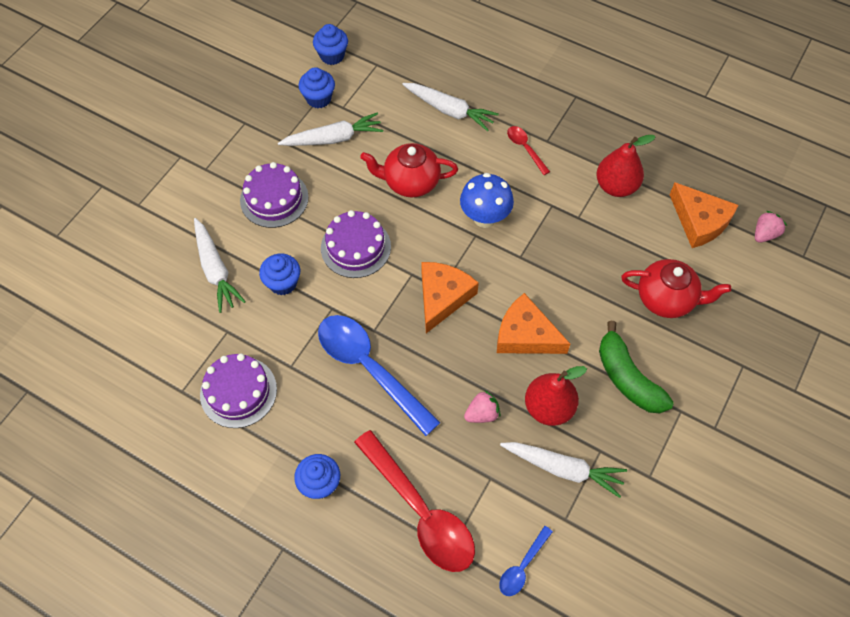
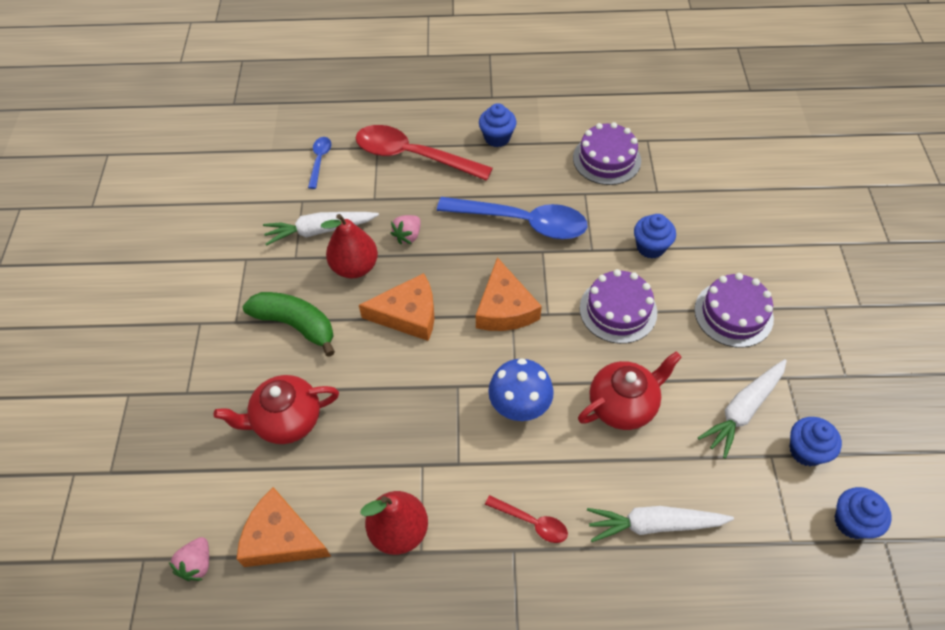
camera: 150 degrees right, 5 degrees down
(215, 269) = (715, 228): white carrot -> none

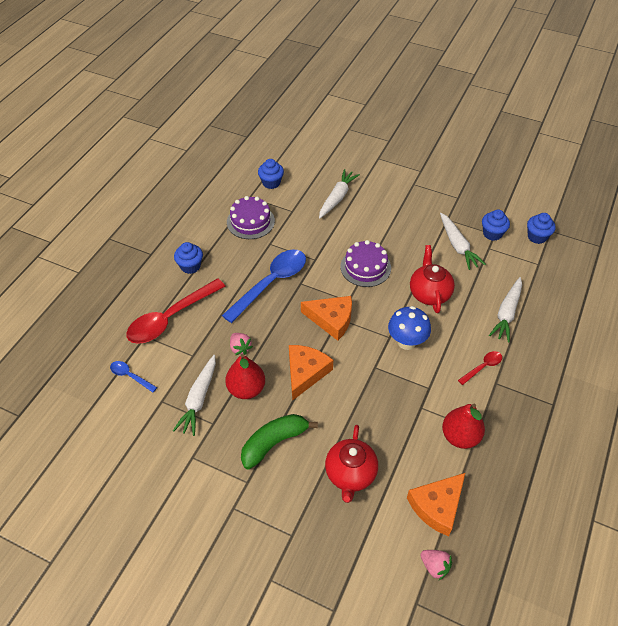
camera: 65 degrees left, 5 degrees down
(650, 247) = (330, 233): blue cupcake -> blue cupcake (271, 183)
(719, 228) = (337, 198): none -> white carrot
(733, 314) = (397, 220): purple cake -> none

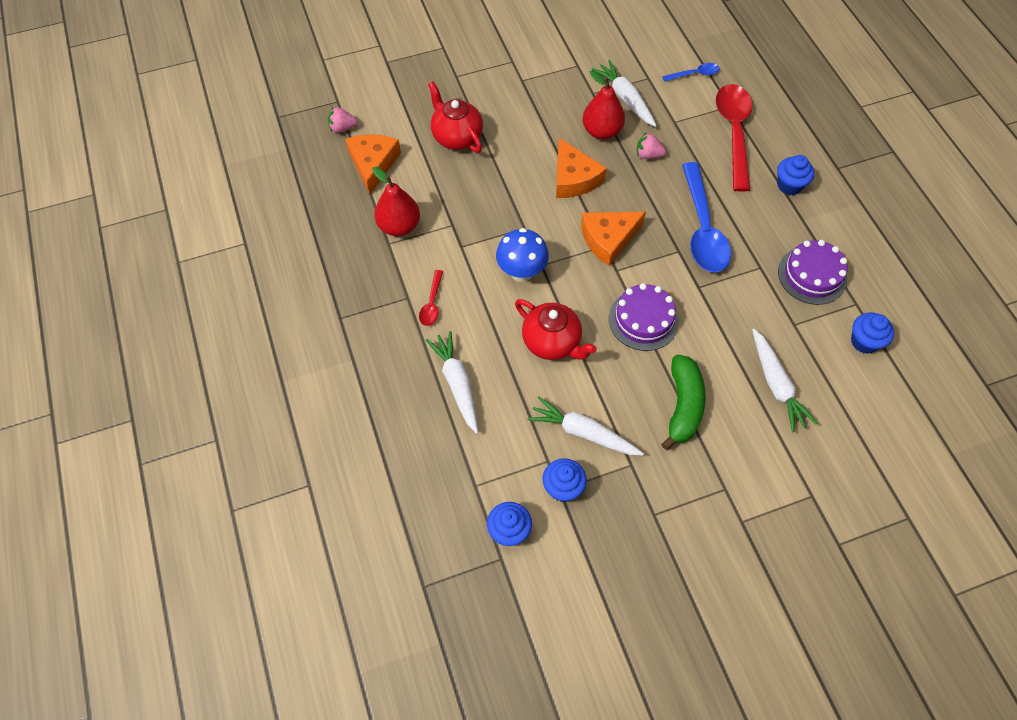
camera: 135 degrees right, 10 degrees up
(274, 443) = (534, 114): green banana -> green banana (683, 406)

